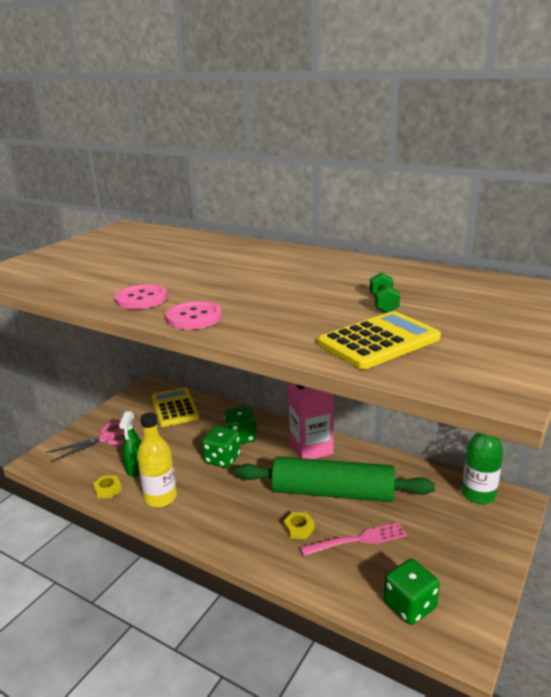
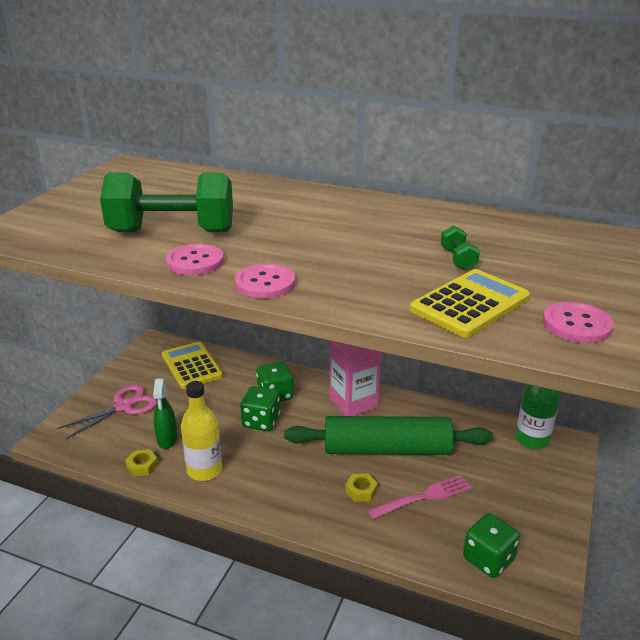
camera: 10 degrees left, 5 degrees up
(134, 276) = (172, 231): none -> green dumbbell
(480, 363) = (576, 325): none -> pink button

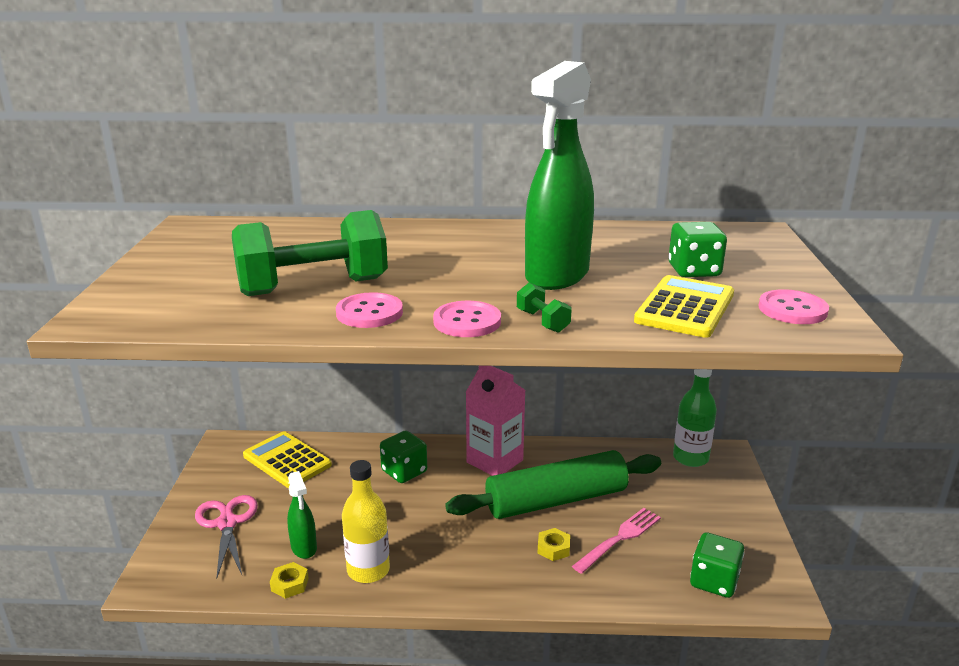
camera: 20 degrees left, 5 degrees down
(123, 406) = (227, 523): pink scissors -> pink scissors turned 45 degrees counterclockwise
(261, 421) = (404, 503): green dice -> green dice (694, 271)
(378, 253) = (556, 276): none -> green spray bottle
(458, 259) = (637, 270): green dumbbell -> green dumbbell (542, 321)

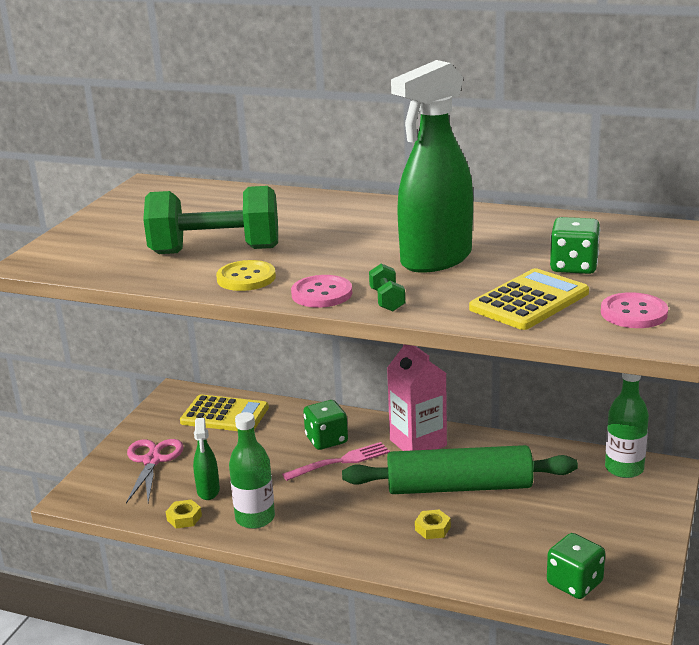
camera: 20 degrees right, 0 degrees up
(287, 460) = (224, 415): yellow calculator -> yellow calculator turned 135 degrees clockwise
(368, 570) = (255, 518): yellow bottle -> green bottle
(369, 313) = (246, 278): pink button -> yellow button
(619, 538) = (502, 531): pink fork -> pink fork (340, 461)

